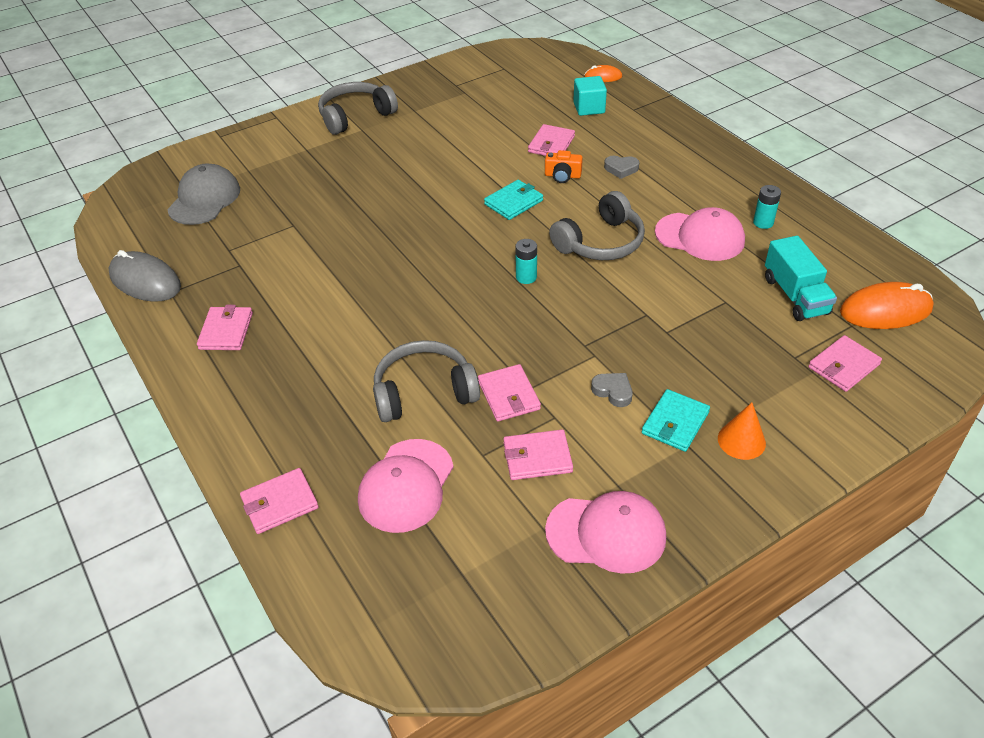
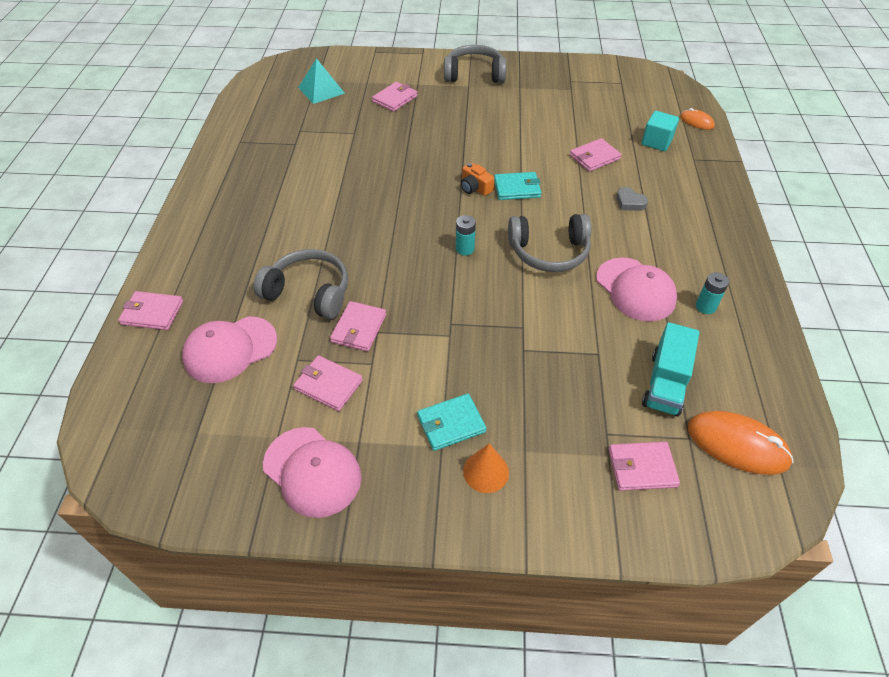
camera: 35 degrees right, 5 degrees up
(145, 281) = (234, 127): grey mouse -> none
(204, 199) = (321, 90): grey cap -> turquoise pyramid
(226, 331) = (242, 183): pink wallet -> pink wallet (395, 99)
(562, 176) = (576, 186): orange camera -> orange camera (475, 188)
(613, 391) = (432, 370): grey heart -> none

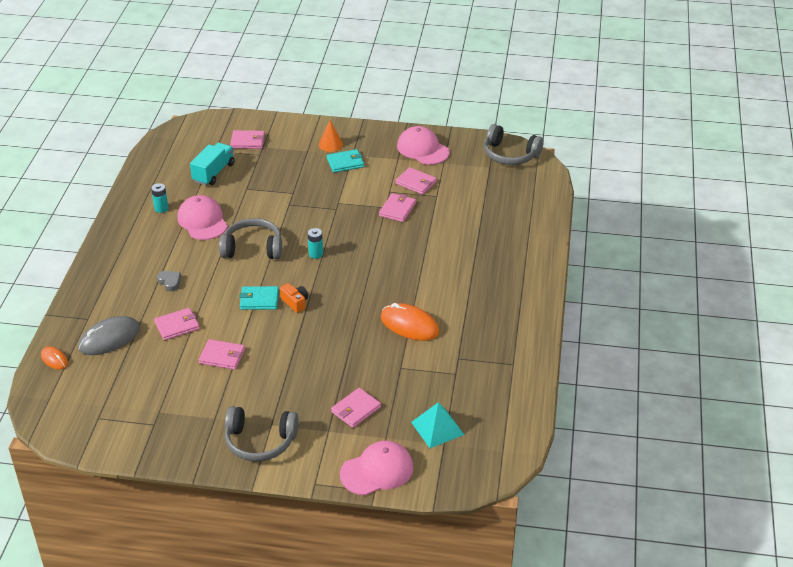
camera: 175 degrees left, 10 degrees down
(152, 313) = (539, 225): pink wallet -> pink wallet (222, 356)
(230, 349) = (480, 203): pink cap -> pink cap (377, 471)
(309, 292) = (432, 232): grey headphones -> grey headphones (510, 155)
(656, 142) = (109, 338): turquoise cube -> grey mouse
(737, 445) = (191, 147): orange mouse -> orange mouse (409, 325)

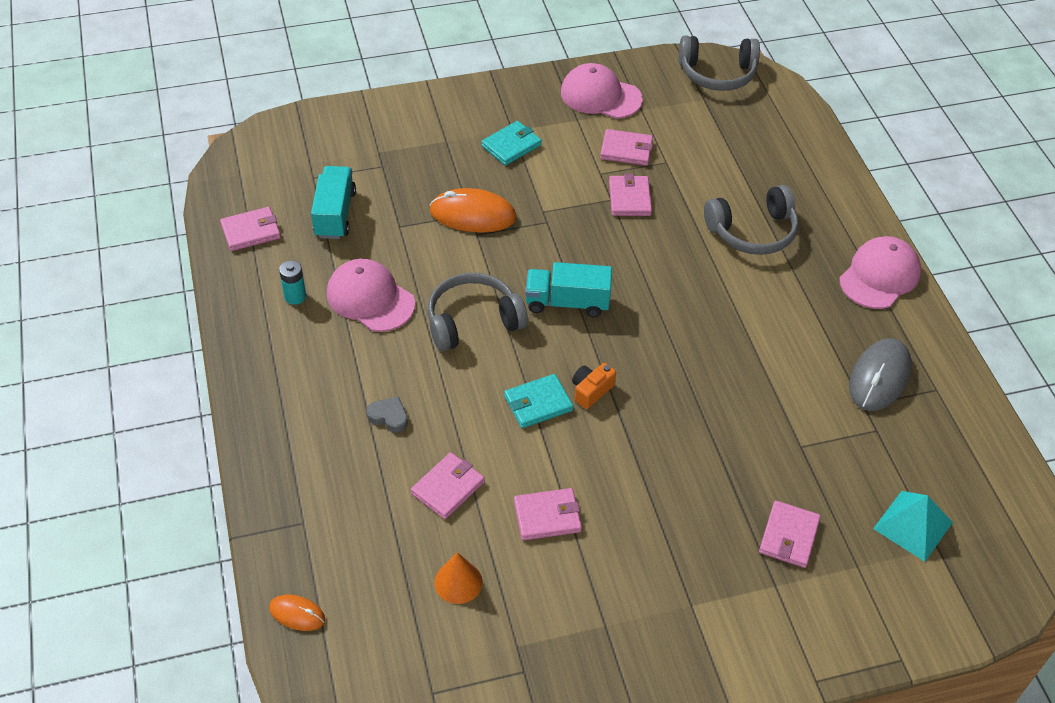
camera: 25 degrees left, 10 degrees up
(109, 338) = (360, 546): grey mouse -> grey mouse (879, 377)
(248, 141) = (351, 149): pink wallet -> pink wallet (251, 231)
(260, 441) = (695, 641): grey headphones -> grey headphones (753, 232)
(295, 302) = (591, 390): orange camera -> orange camera turned 75 degrees counterclockwise
(316, 254) = (567, 302): turquoise battery -> turquoise truck
(330, 144) = (472, 122): orange cone -> orange cone (458, 582)
(377, 471) = (883, 625): pink cap -> pink cap (879, 276)
(409, 325) = (767, 374): orange mouse -> orange mouse (473, 215)

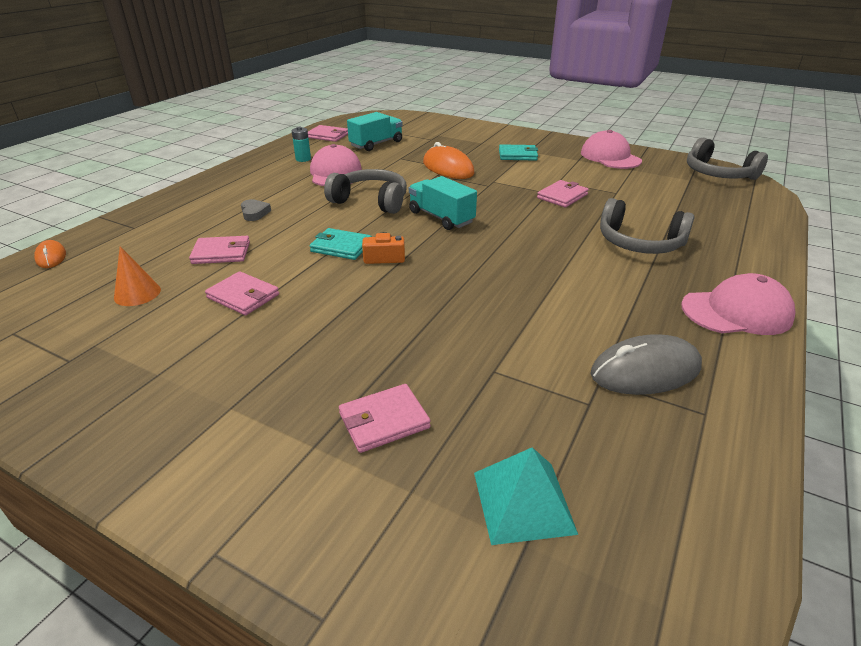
camera: 45 degrees right, 15 degrees down
(626, 150) = (593, 179): pink wallet -> none

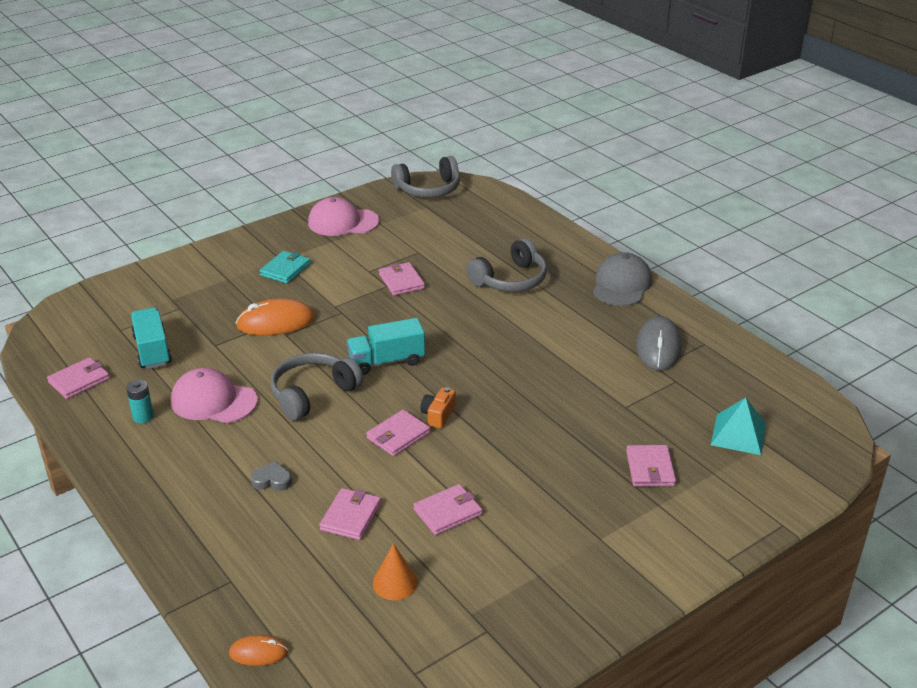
camera: 65 degrees left, 0 degrees up
(341, 247) = (398, 435): turquoise wallet -> pink wallet
(736, 312) = (621, 284): pink cap -> grey cap

